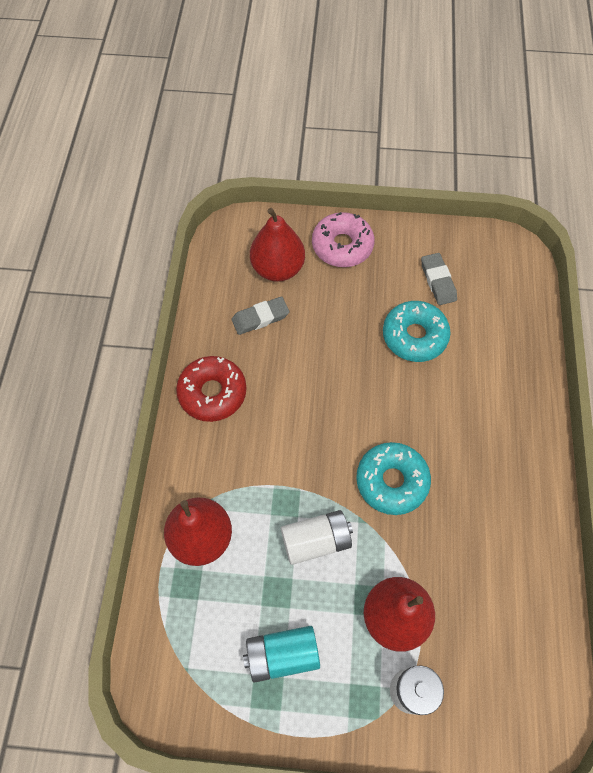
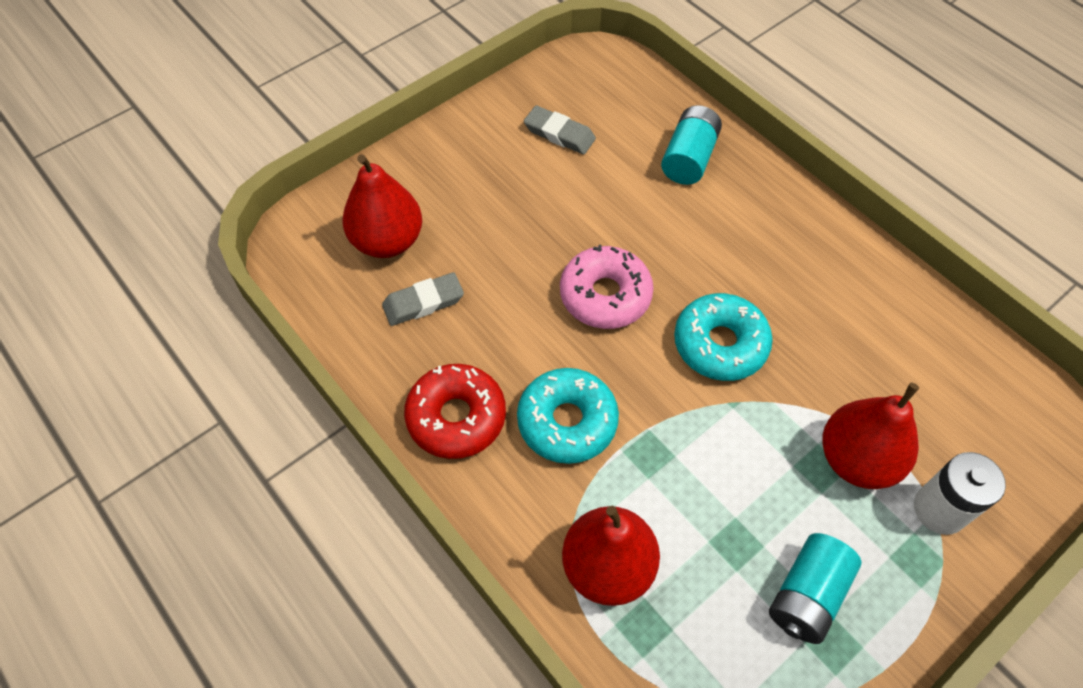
camera: 45 degrees left, 5 degrees down
(260, 318) = (423, 302): grey eraser -> grey eraser turned 45 degrees clockwise
(316, 541) = (717, 461): white battery -> none
(342, 246) = (431, 170): pink donut -> pink donut (605, 295)
(414, 336) = (594, 199): turquoise donut -> turquoise donut (567, 421)
(500, 358) = (689, 158): none -> turquoise battery

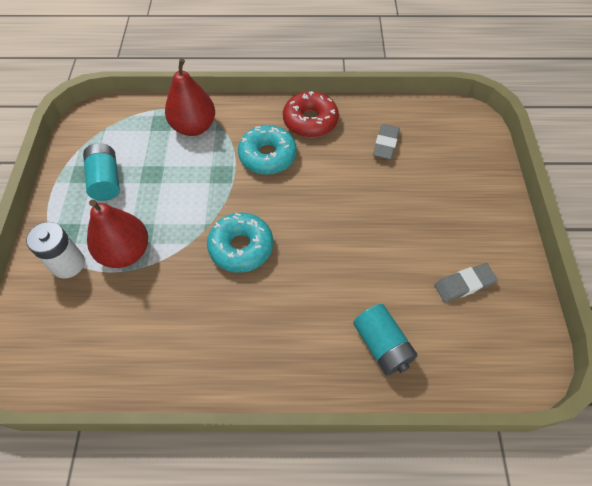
camera: 130 degrees right, 0 degrees up
(387, 241) = (439, 152): red pear -> none
(605, 295) = (320, 219): pink donut -> none

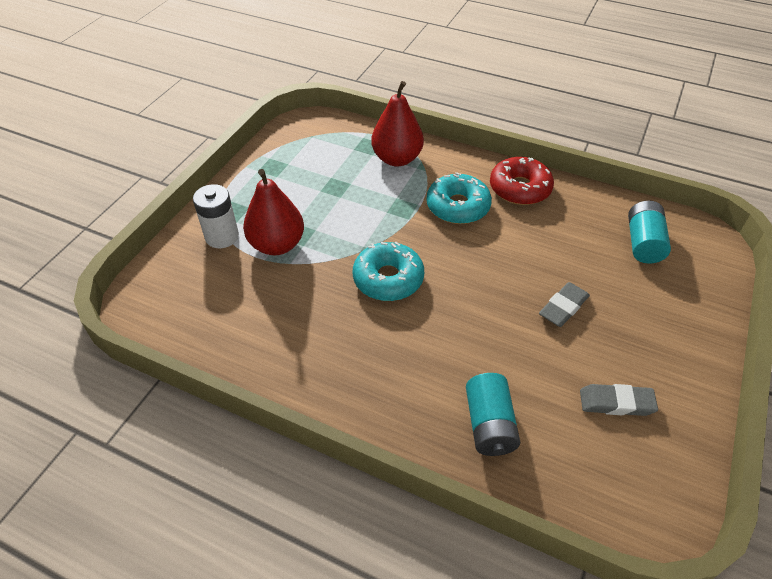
camera: 25 degrees right, 10 degrees down
(106, 180) = (291, 179): turquoise battery -> turquoise battery (643, 243)
(385, 144) = (593, 235): grey eraser -> grey eraser (563, 307)

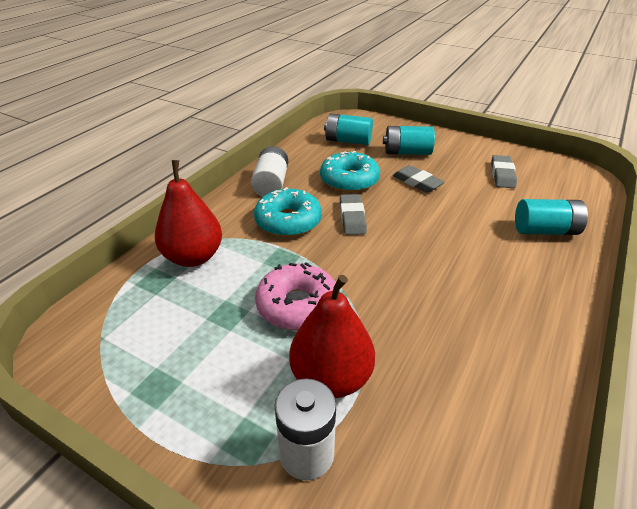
camera: 85 degrees left, 10 degrees down
(347, 222) = (297, 305): none -> pink donut
(388, 279) = (390, 276): turquoise donut -> turquoise donut (349, 180)
(474, 251) = (352, 217): none -> grey eraser
(520, 188) = (271, 184): red donut -> white battery
(637, 301) = (407, 152): none -> turquoise battery

